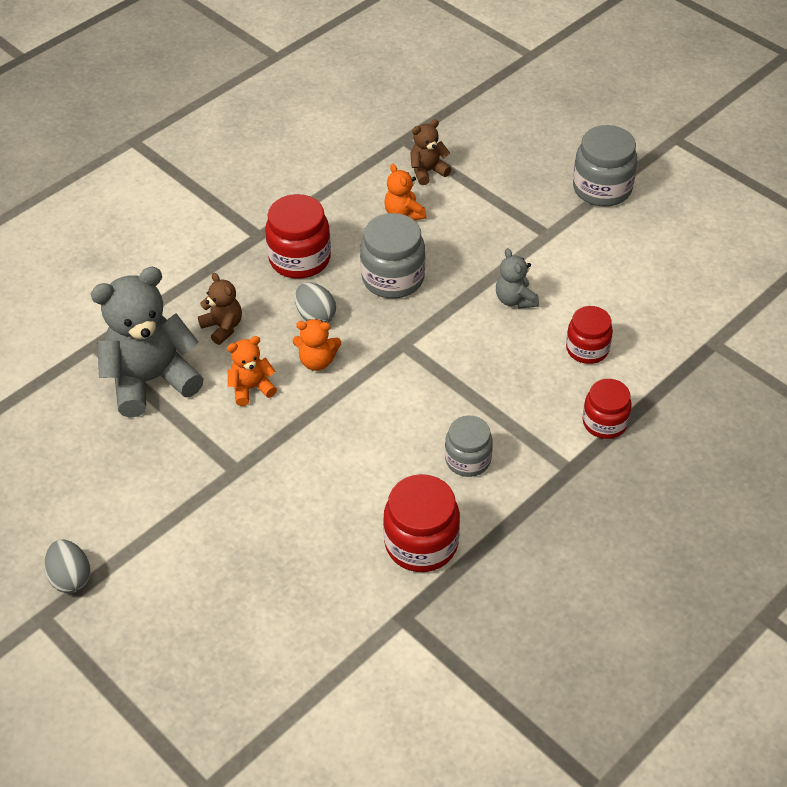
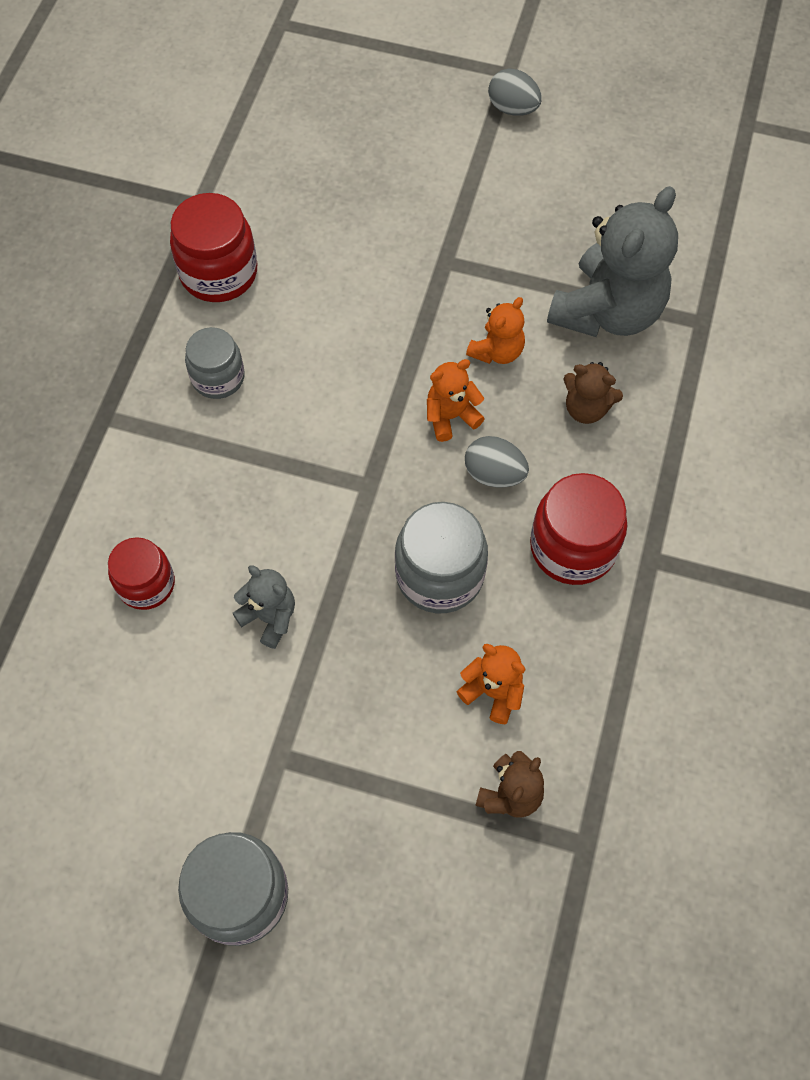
camera: 150 degrees right, 15 degrees up
(604, 422) = (87, 491): red jar -> none

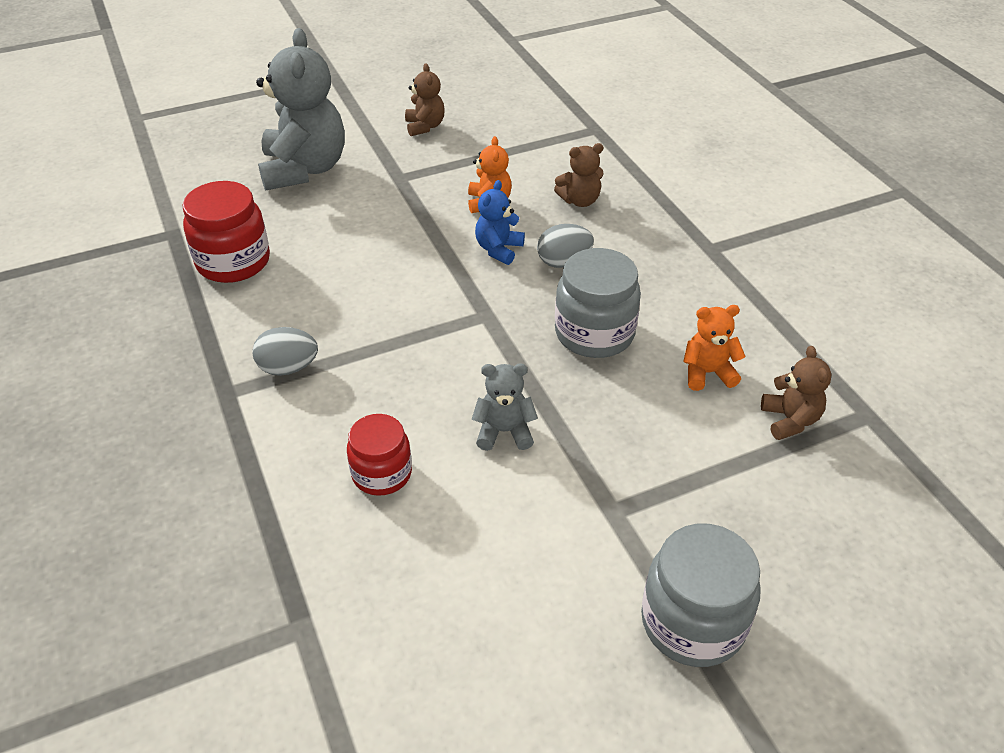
camera: 40 degrees left, 20 degrees down
(218, 377) = (300, 318): grey jar -> none
(451, 416) = (498, 249): orange teddy bear -> blue teddy bear
(512, 108) = (357, 90): grey egg -> grey egg (288, 368)
(532, 205) = (425, 126): none -> brown teddy bear
(573, 547) = (659, 269): red jar -> none
(607, 311) = (534, 151): grey teddy bear -> grey teddy bear (304, 169)

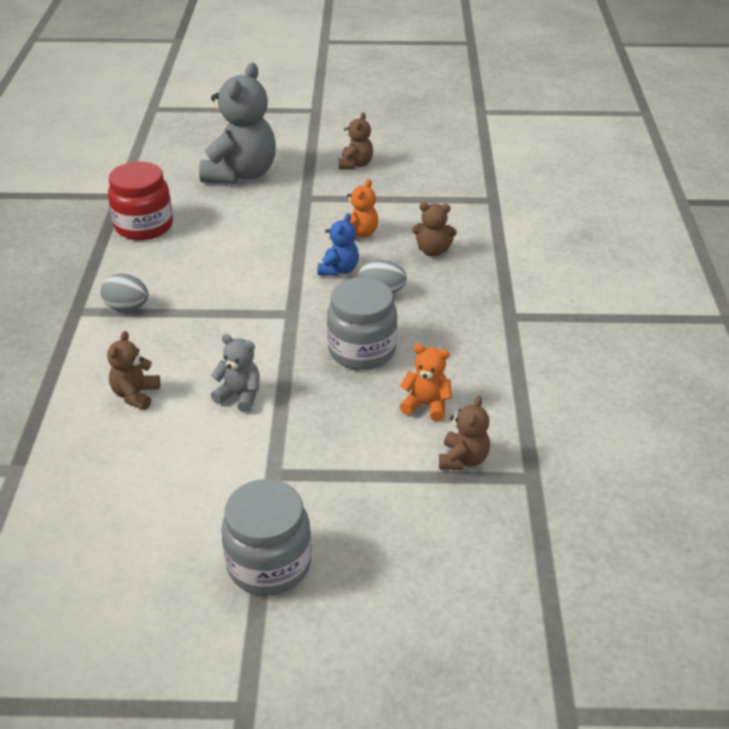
camera: 25 degrees right, 5 degrees down
(382, 473) = (135, 395): red jar -> brown teddy bear
(498, 249) = (339, 269): blue teddy bear -> blue teddy bear turned 150 degrees clockwise

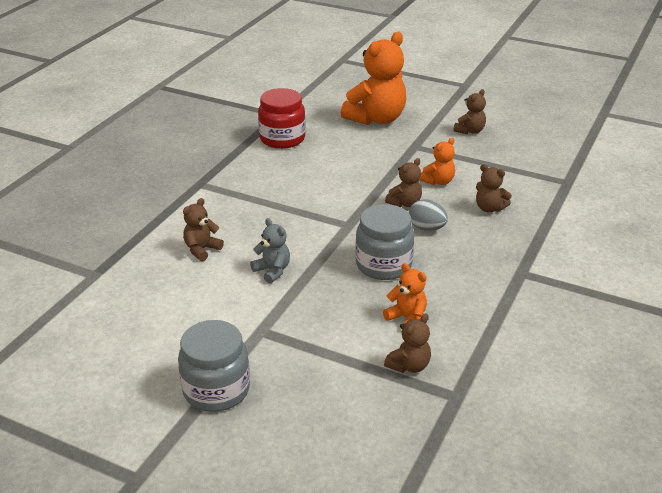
camera: 25 degrees right, 5 degrees down
(127, 307) = (234, 190): grey egg -> none
(241, 174) = (376, 119): grey teddy bear -> orange teddy bear
(339, 269) = (405, 203): blue teddy bear -> brown teddy bear

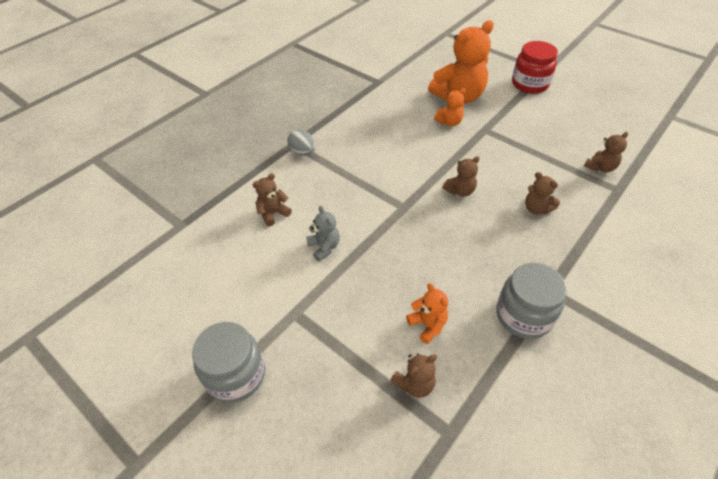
camera: 15 degrees right, 15 degrees up
(282, 139) = (374, 107): red jar -> red jar (529, 84)
(383, 265) = (422, 258): grey jar -> grey jar (523, 315)
(427, 228) = (473, 222): grey egg -> grey egg (302, 152)
(438, 181) = (496, 171): orange teddy bear -> orange teddy bear (449, 122)
(470, 131) = (538, 119): brown teddy bear -> brown teddy bear (600, 167)

